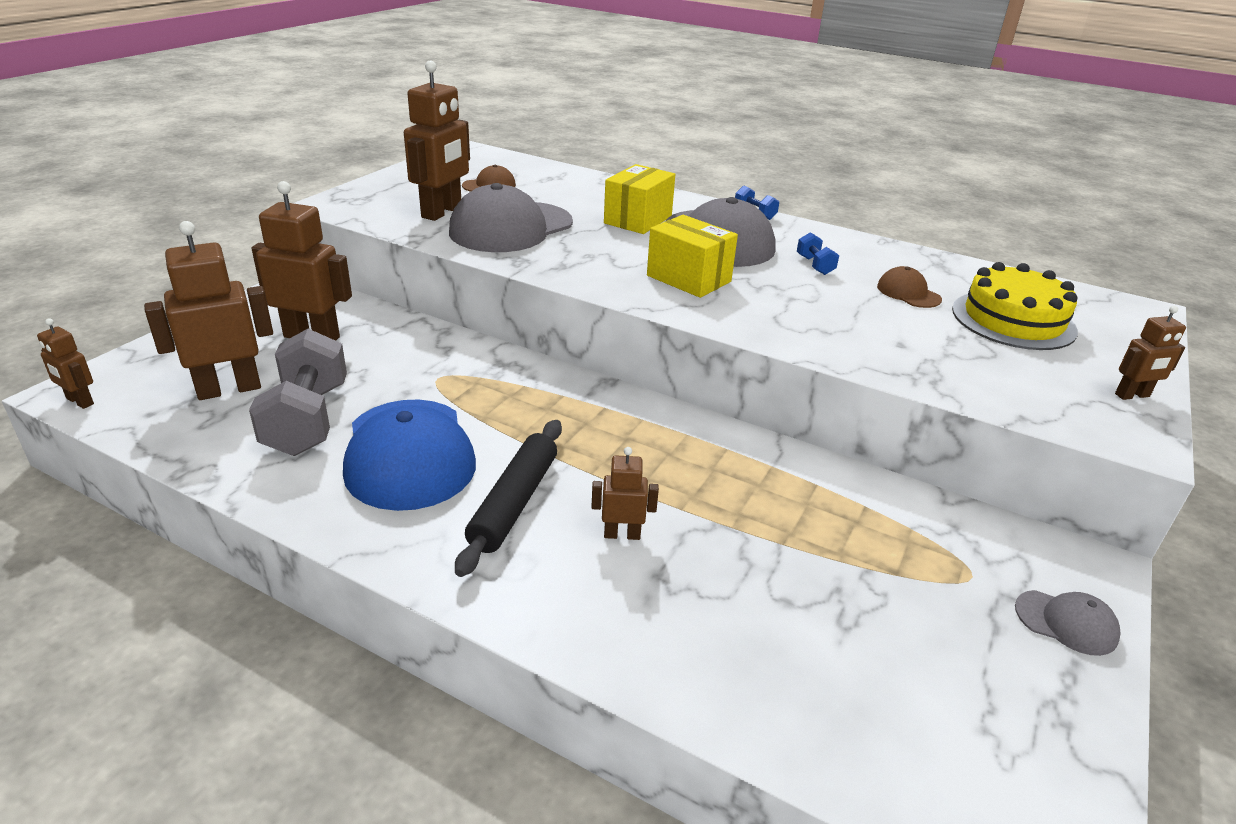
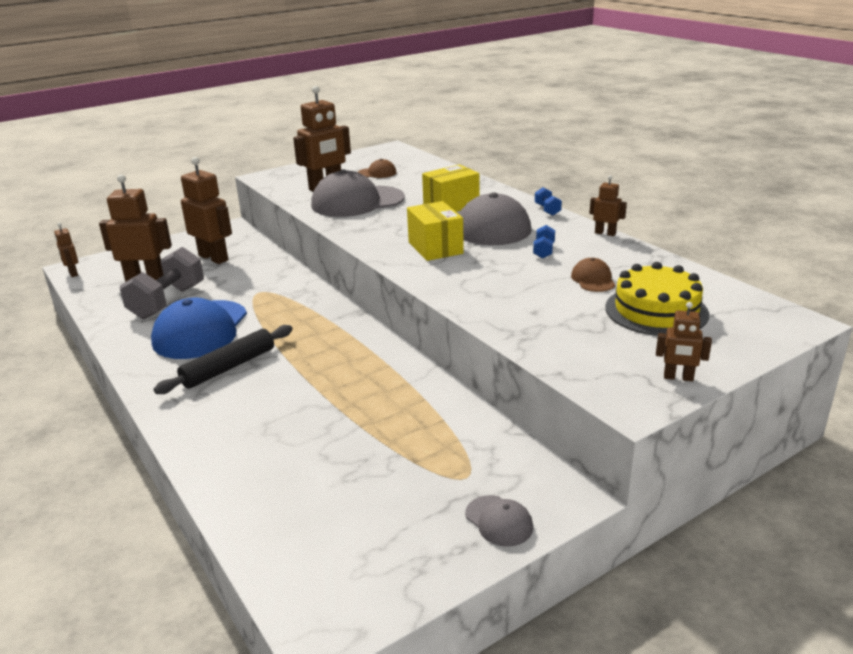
camera: 30 degrees right, 5 degrees down
(622, 534) = (270, 397): brown robot -> brown robot (605, 233)

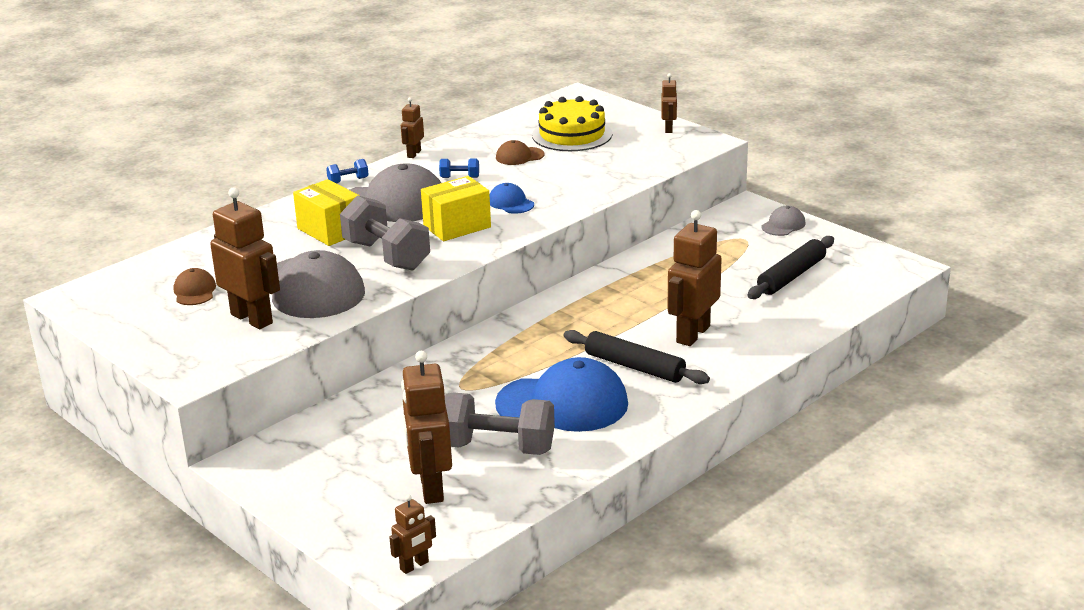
camera: 100 degrees left, 0 degrees up
(214, 258) = (357, 448): brown robot -> brown robot (692, 334)
(349, 499) = (791, 276): none -> black rolling pin
(394, 223) = (386, 256): none -> grey dumbbell
(476, 271) = (511, 203): none -> blue cap

